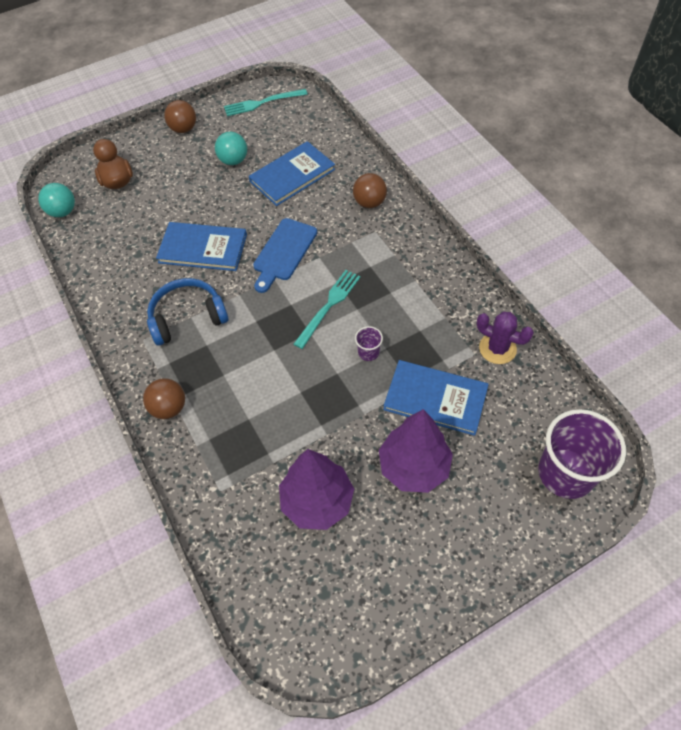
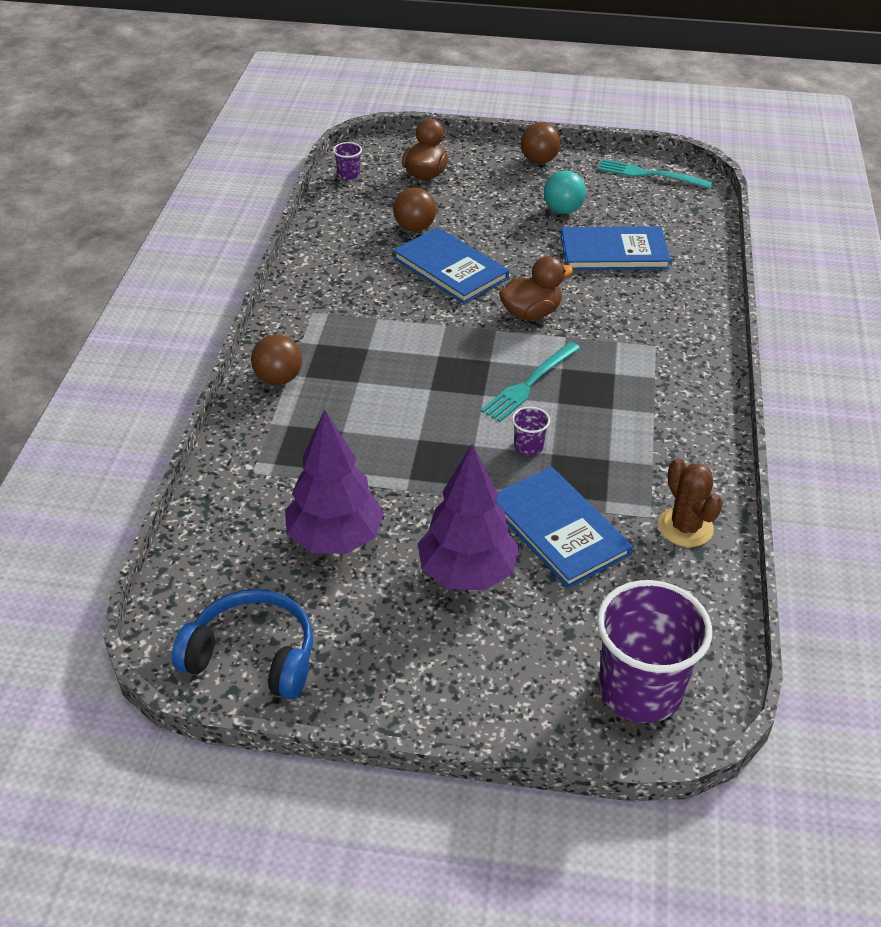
camera: 35 degrees right, 15 degrees down
(63, 212) = (348, 175): turquoise ball -> purple cup
(187, 318) = (374, 317): blue headphones -> blue headphones (252, 656)
(283, 252) = (531, 313): blue cutting board -> brown duck
(329, 306) = (529, 383): turquoise fork -> turquoise fork turned 150 degrees clockwise
(369, 202) = (677, 317): brown ball -> brown ball (414, 228)
(497, 348) = (685, 527): purple cactus -> brown cactus

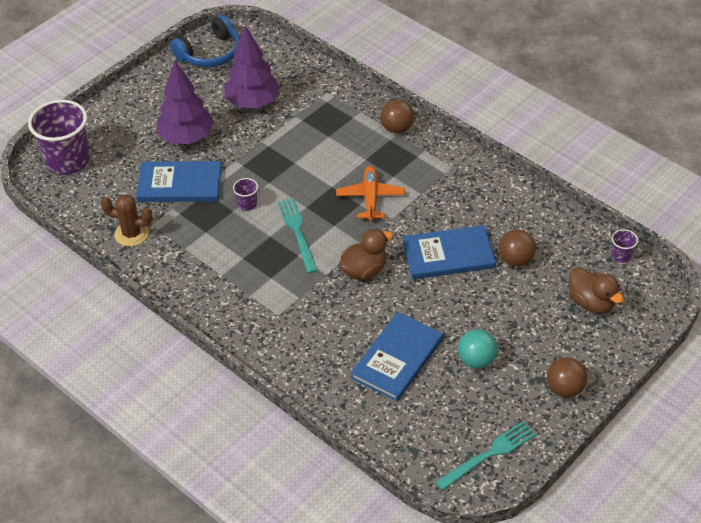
camera: 125 degrees right, 5 degrees up
(419, 352) = (370, 198): none -> orange plane
(531, 313) = (364, 270): brown duck -> brown duck turned 135 degrees counterclockwise

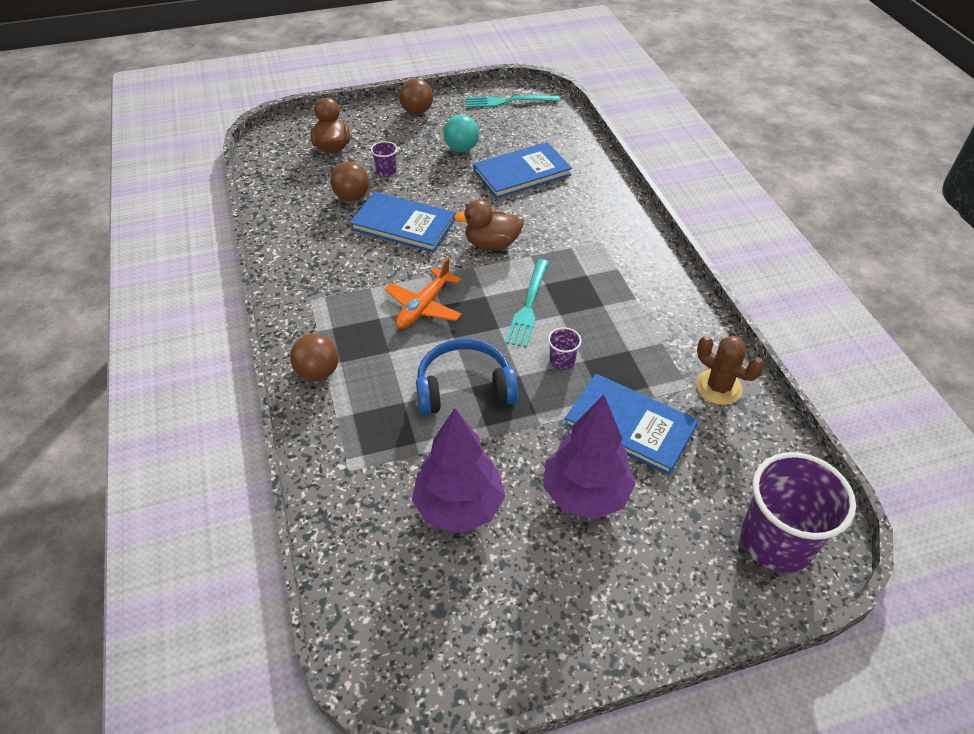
camera: 150 degrees left, 0 degrees up
(210, 53) = (457, 652): blue headphones -> blue headphones (464, 388)
(621, 256) = (266, 165): purple cup -> purple cup (386, 171)

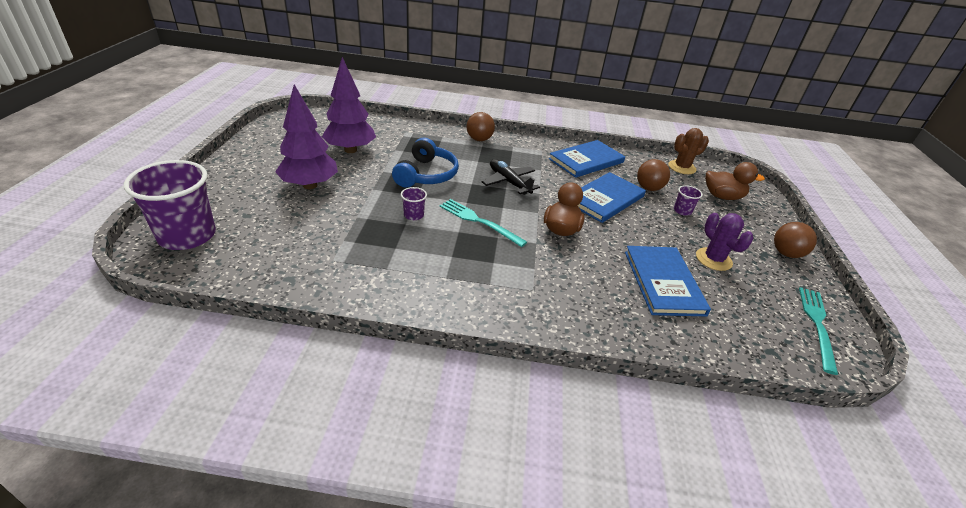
camera: 110 degrees right, 10 degrees down
(424, 307) = (509, 182): orange plane -> black plane
(461, 148) = (713, 259): turquoise ball -> purple cactus
(630, 425) = (334, 220): blue book -> blue book (586, 161)
(718, 387) = (317, 275): brown cactus -> brown cactus (681, 167)

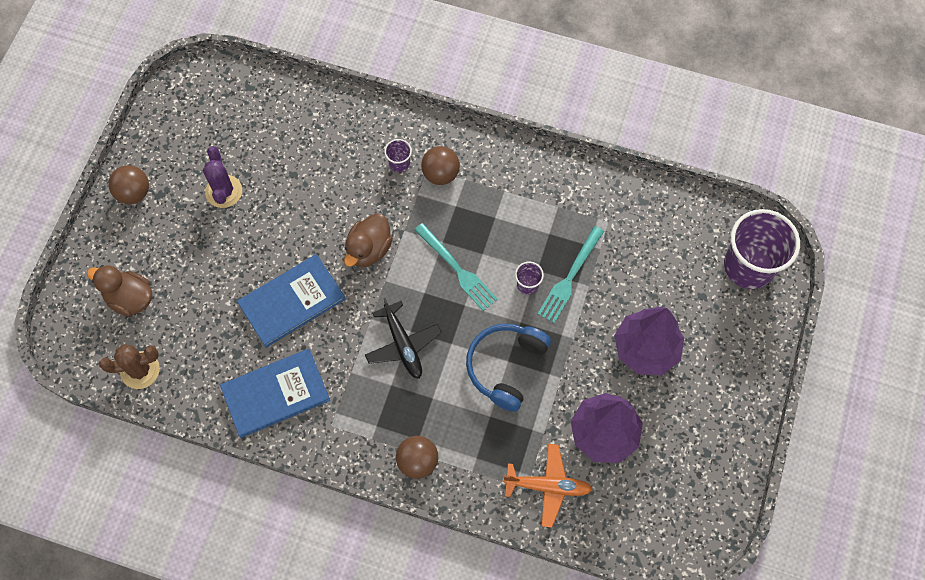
camera: 165 degrees left, 30 degrees up
(391, 132) = (547, 486): none -> orange plane
(648, 188) = (220, 322): brown ball -> brown ball (440, 174)
(663, 282) = (297, 166): blue book -> none
(682, 211) = (205, 272): purple cup -> purple cup (399, 163)
(817, 325) = (184, 106): turquoise fork -> turquoise fork (570, 277)

